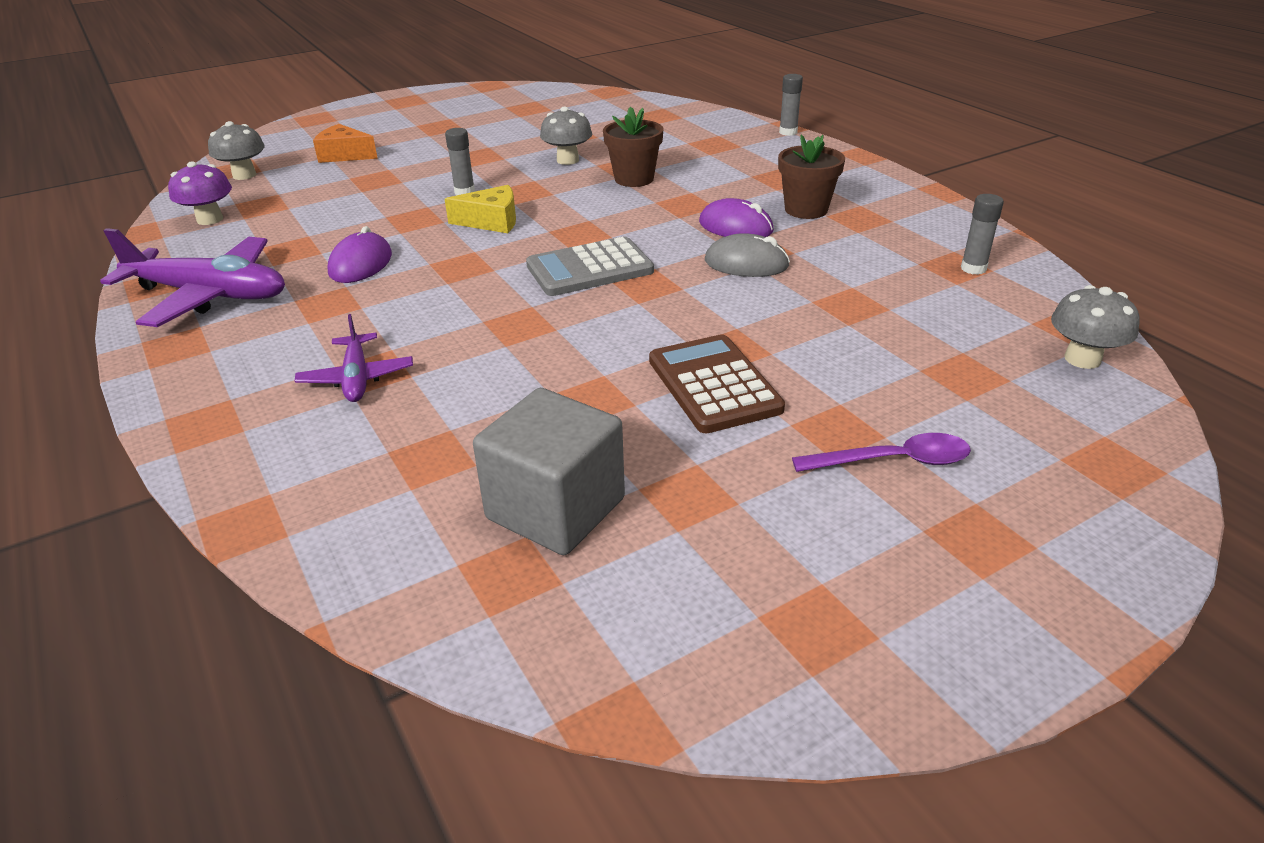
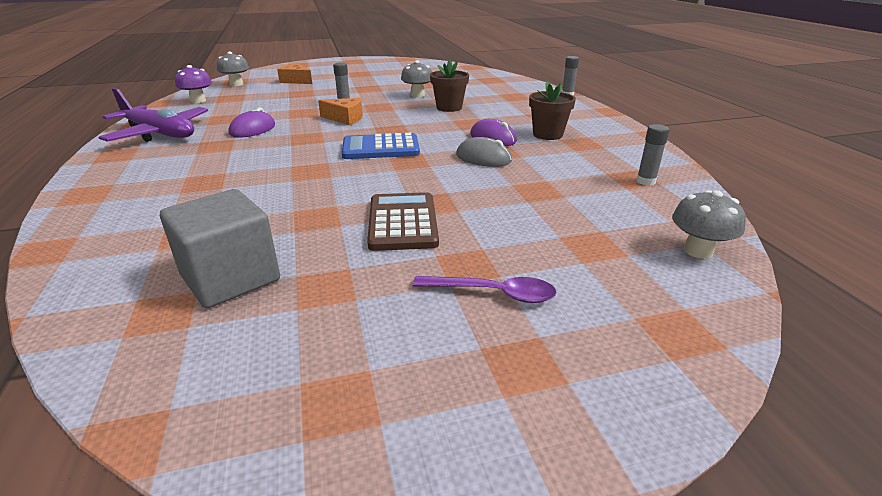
camera: 15 degrees right, 5 degrees down
(357, 378) = (191, 184): purple plane -> none
(492, 221) = (345, 118): yellow cheese -> orange cheese
(589, 268) = (381, 148): grey calculator -> blue calculator

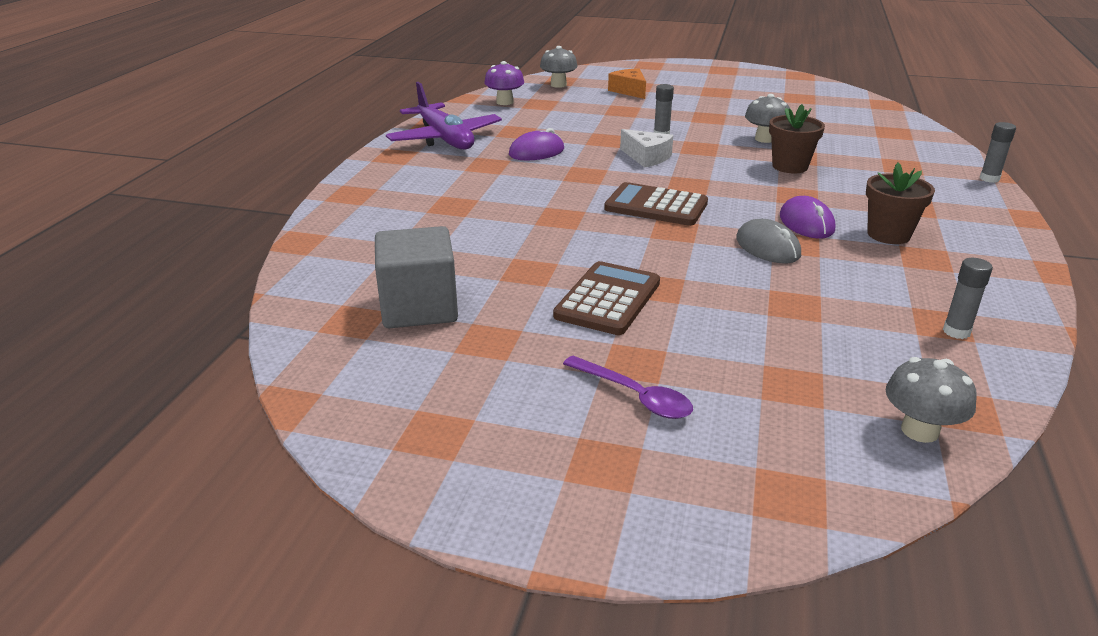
camera: 30 degrees right, 0 degrees up
(345, 118) = (647, 157): orange cheese -> white cheese
(381, 148) = (656, 206): blue calculator -> brown calculator

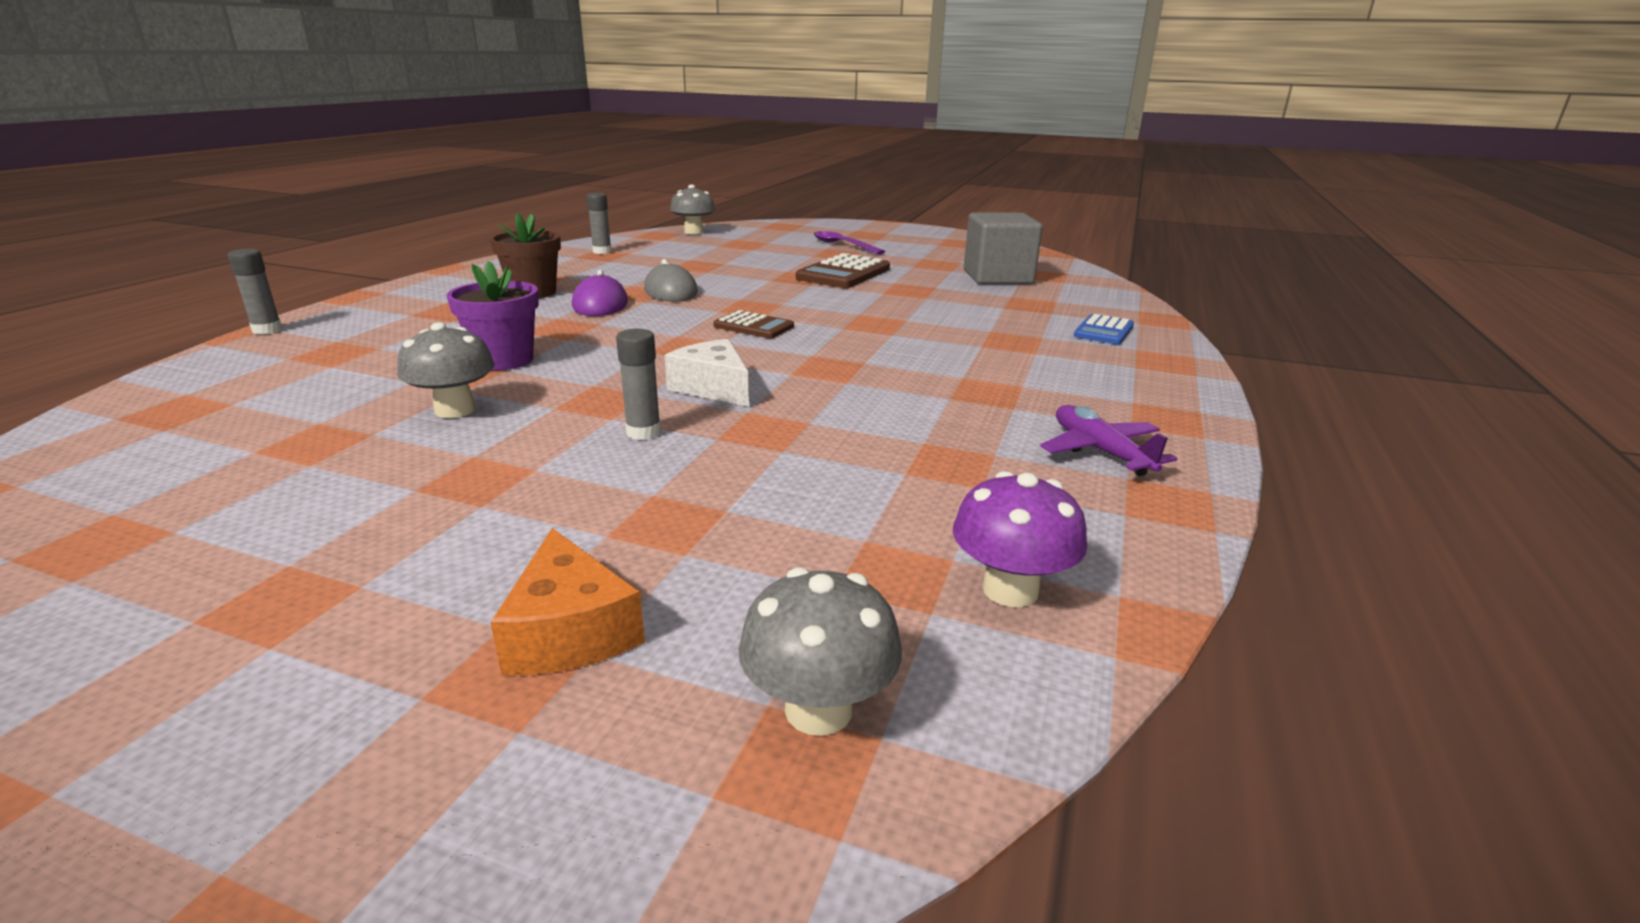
camera: 175 degrees left, 5 degrees down
(369, 221) = (1103, 331): none -> blue calculator
(445, 139) = (1100, 451): purple plane -> purple plane, size x0.55
(536, 152) = (904, 409): purple mouse -> none
(656, 206) = (753, 326): brown calculator -> brown calculator, size x0.61
(790, 166) = (504, 360): brown flower pot -> purple flower pot

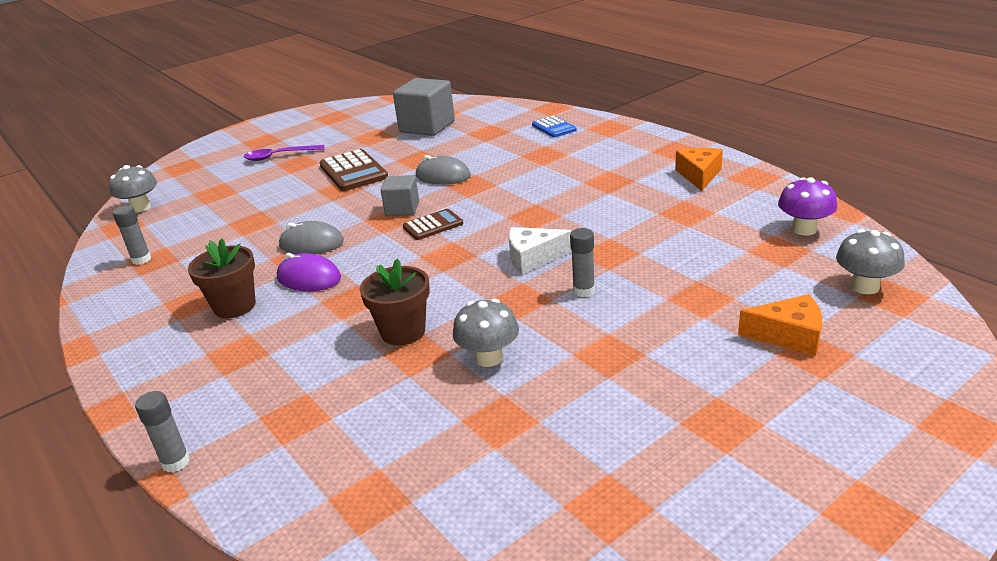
camera: 55 degrees left, 5 degrees up
(504, 360) = (403, 332): purple flower pot -> brown flower pot
(780, 307) = (402, 209): none -> grey cube
(881, 307) = (443, 176): none -> grey mouse
(1100, 451) = (699, 175): purple plane -> orange cheese

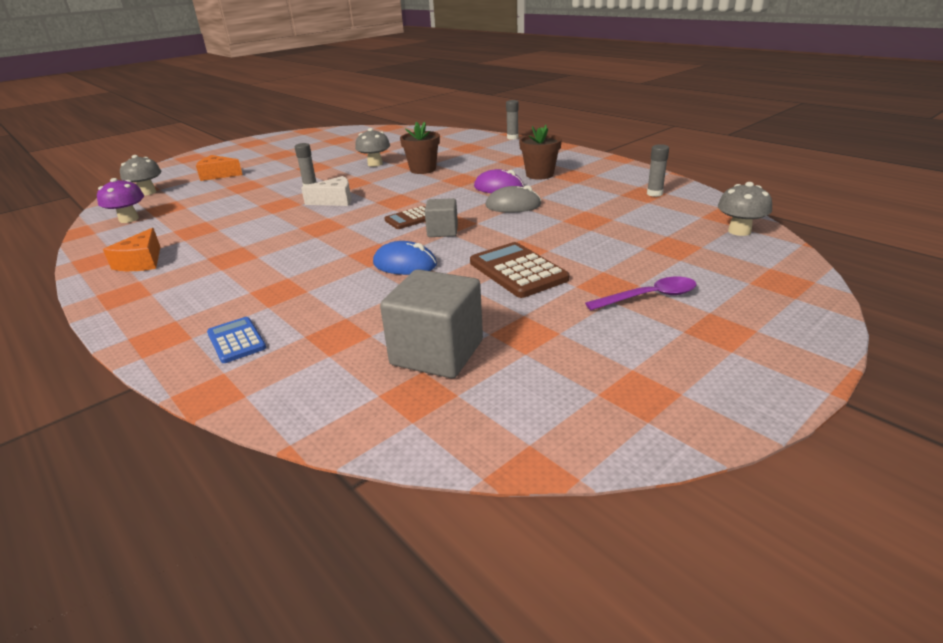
camera: 175 degrees right, 0 degrees up
(443, 176) = (405, 264): grey mouse -> blue mouse

